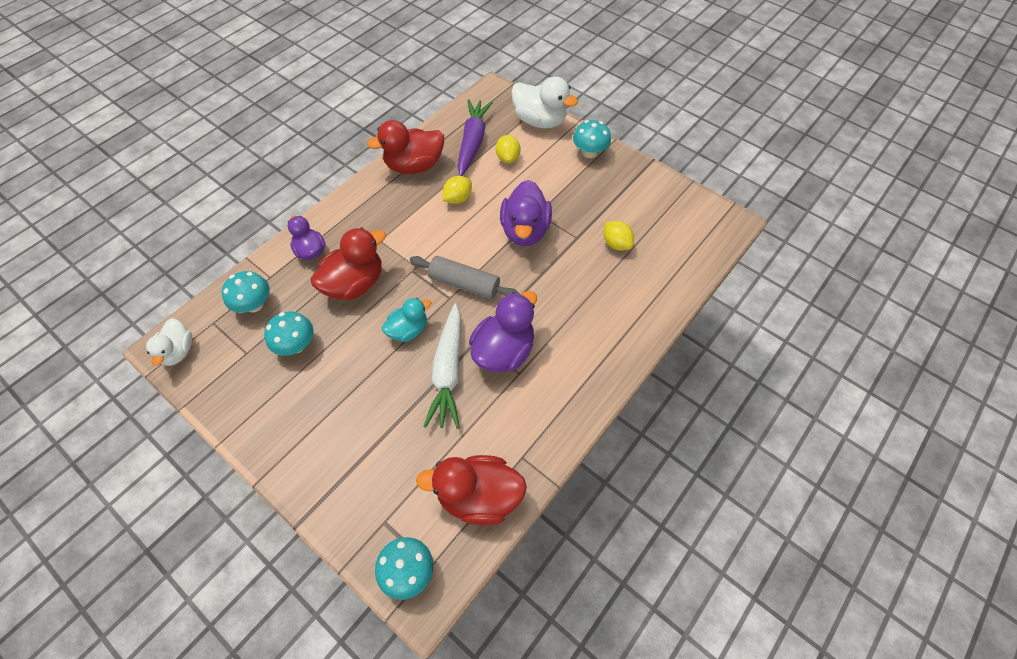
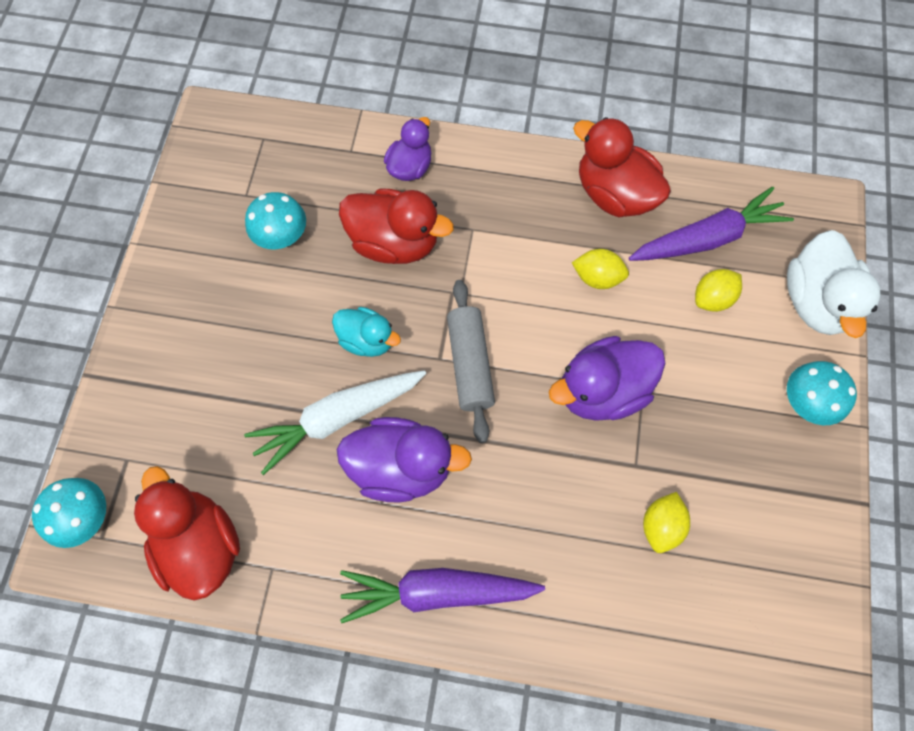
camera: 60 degrees right, 10 degrees up
(178, 351) = (213, 133): white duck -> none
(254, 304) = (307, 161): turquoise mushroom -> none
(591, 368) = (437, 591): none -> purple carrot

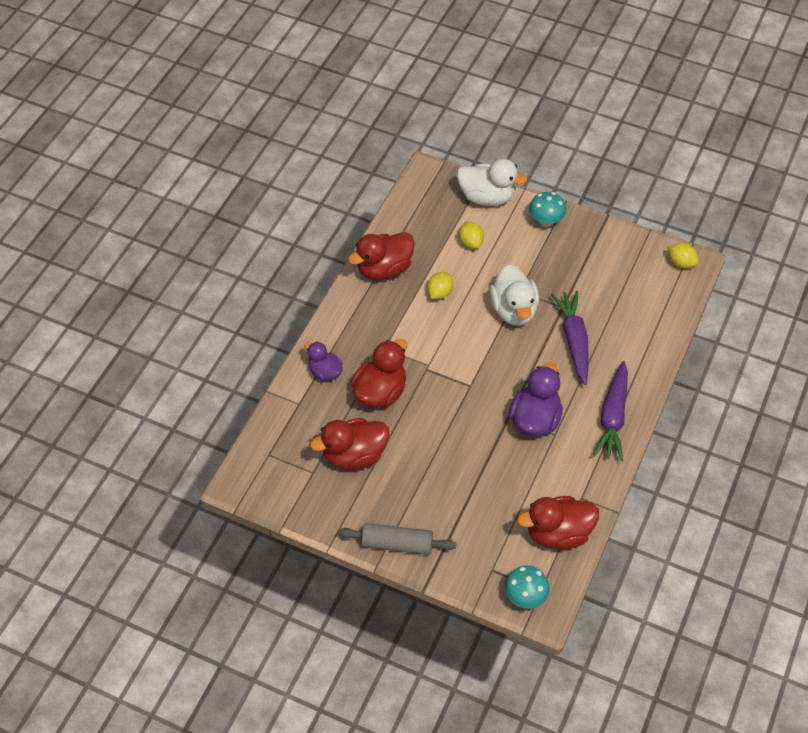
camera: 75 degrees left, 15 degrees down
(282, 237) = (354, 456): turquoise mushroom -> red duck
(337, 418) = (495, 447): white carrot -> none
(367, 340) = (446, 421): turquoise duck -> none
(470, 364) = (478, 371): grey rolling pin -> grey rolling pin (397, 544)
(601, 391) = (513, 310): purple duck -> white duck
(661, 525) = (599, 305): yellow lemon -> yellow lemon (681, 263)
(707, 238) = (430, 233): purple carrot -> purple carrot (574, 340)

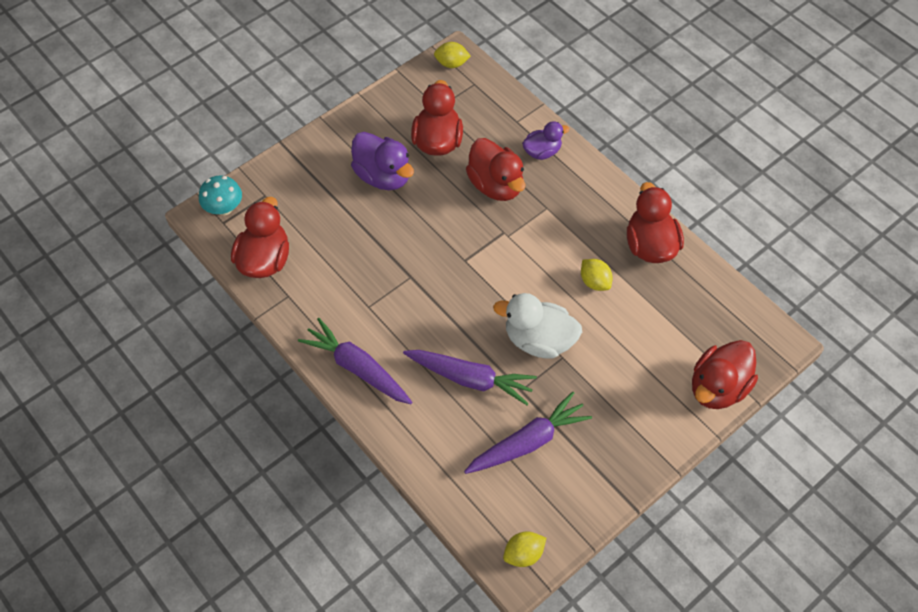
camera: 115 degrees right, 5 degrees up
(397, 544) = (332, 139): grey rolling pin -> none
(470, 243) = (653, 340): yellow lemon -> yellow lemon (451, 64)
(487, 197) = (717, 387): white duck -> red duck
(535, 419) = (394, 297): purple duck -> purple duck (383, 176)
(546, 221) = (654, 434): turquoise mushroom -> none
(600, 288) = (528, 442): none -> purple carrot

